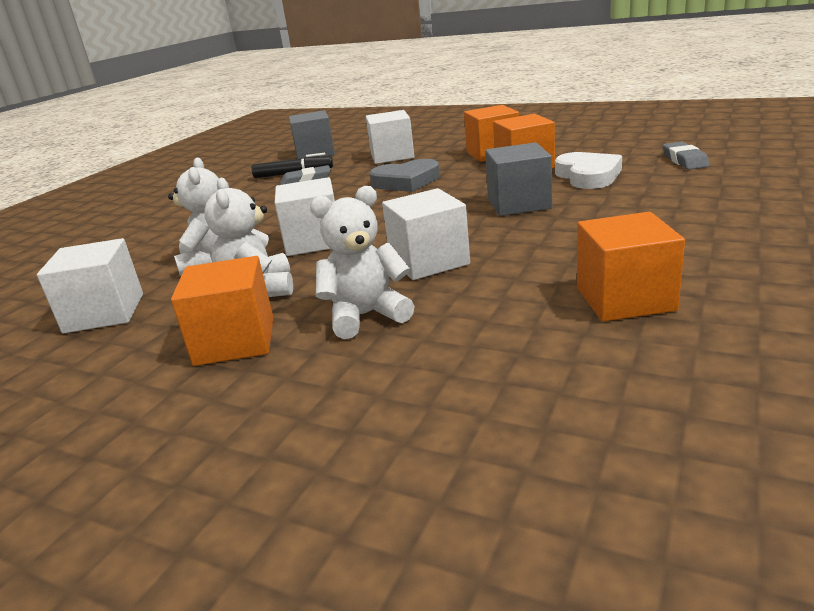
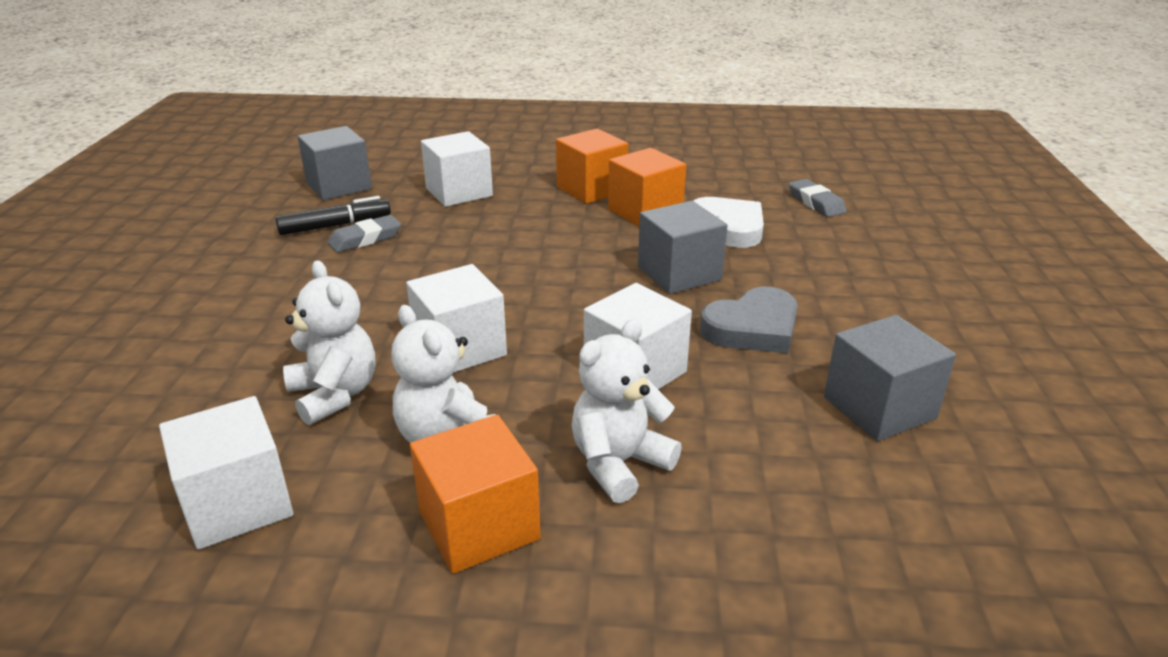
camera: 25 degrees left, 5 degrees up
(406, 182) = (512, 239): grey heart -> grey heart (752, 328)
(625, 299) = (879, 408): orange cube -> grey cube

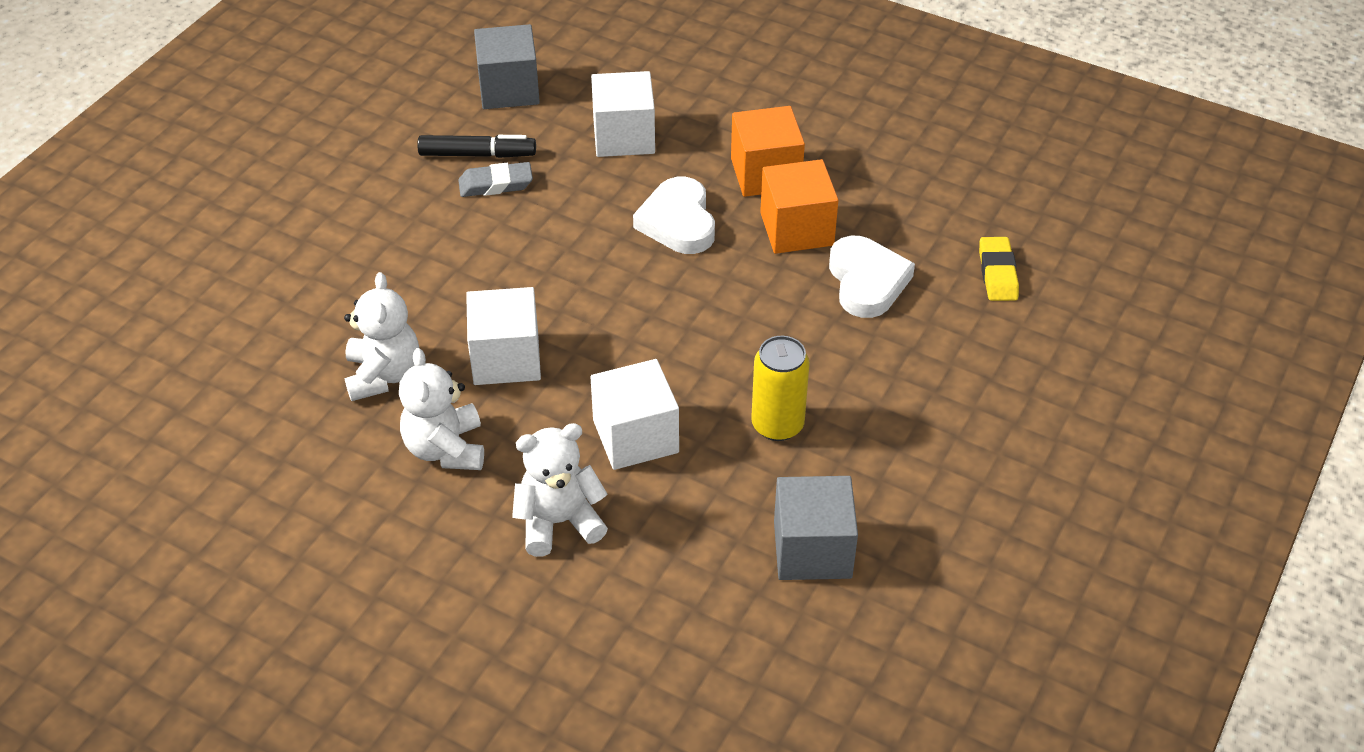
camera: 25 degrees right, 15 degrees up
(237, 504) = (275, 455): white cube -> none
(479, 525) = (427, 536): orange cube -> none
(546, 227) = (678, 222): none -> white heart
(679, 273) = (763, 332): grey cube -> none
(752, 328) = (777, 425): grey heart -> yellow can
(816, 203) = (997, 273): grey eraser -> yellow eraser

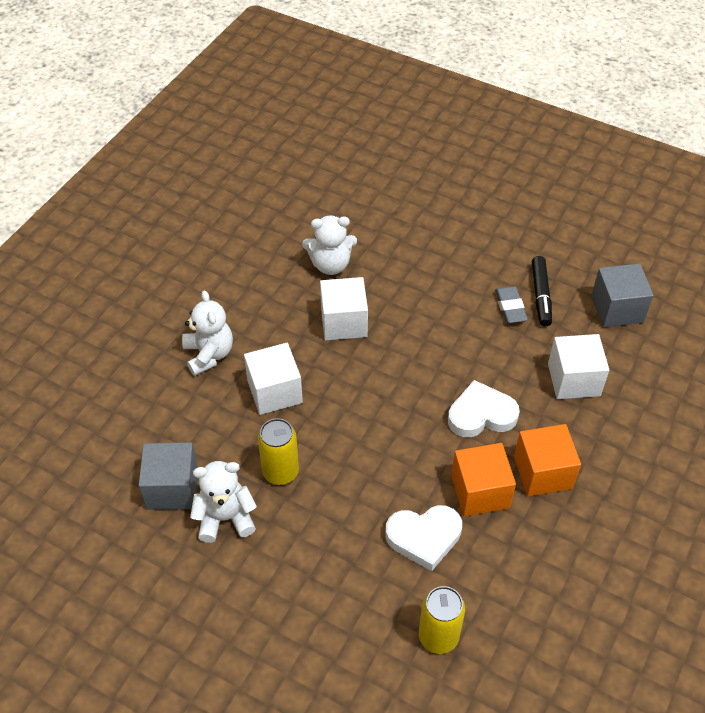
camera: 90 degrees right, 5 degrees up
(446, 449) = (270, 298): white teddy bear -> white teddy bear (225, 518)
(997, 273) = (438, 636): yellow eraser -> yellow can

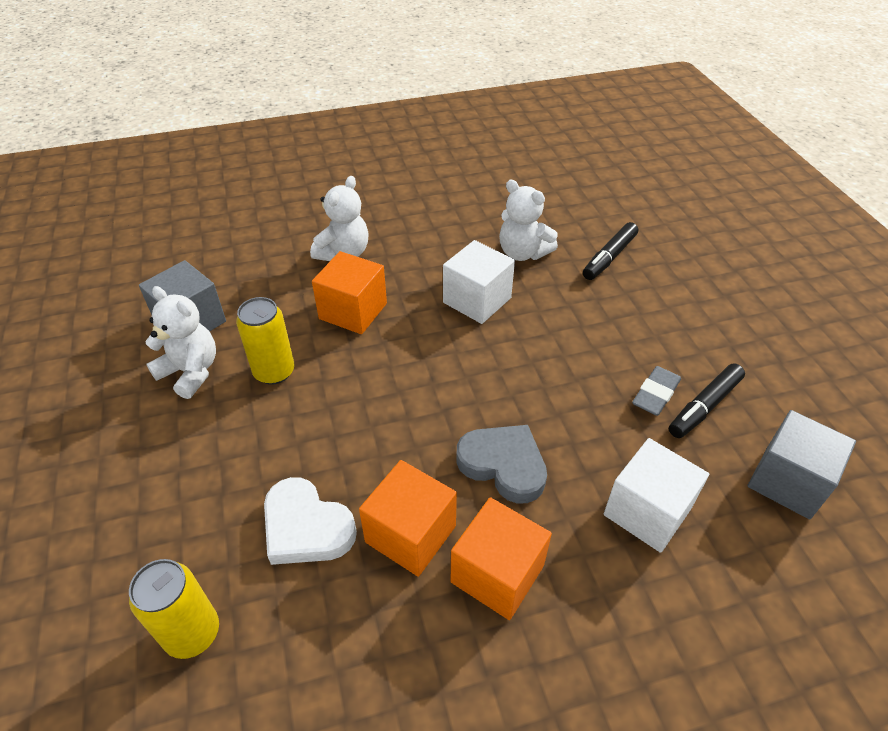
camera: 45 degrees right, 5 degrees down
(274, 391) = (353, 311): white cube -> orange cube
(387, 229) = (609, 257): none -> black marker
(481, 414) = (503, 465): white heart -> grey heart

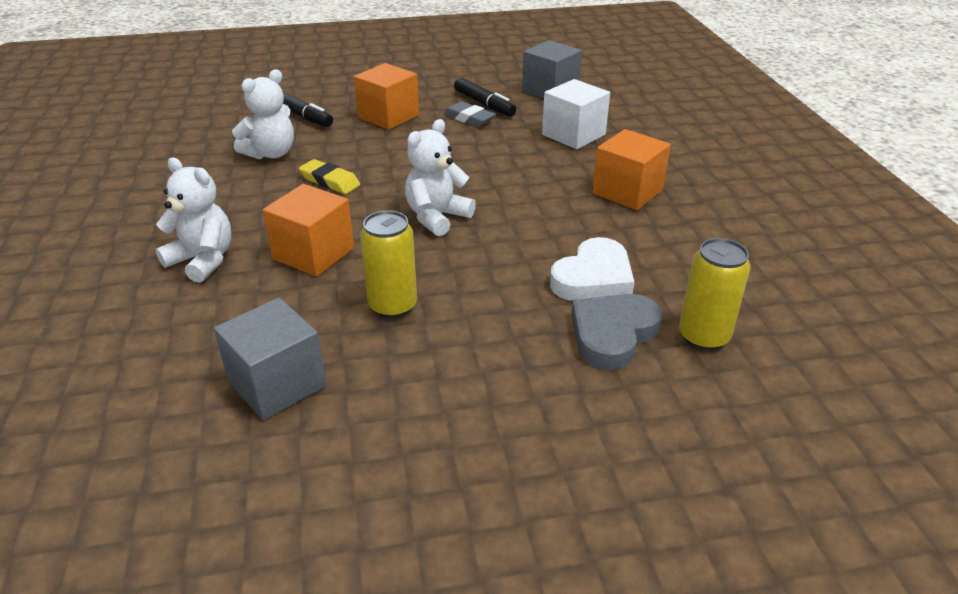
camera: 85 degrees left, 10 degrees down
(190, 372) = (374, 373): white teddy bear -> white teddy bear (437, 217)
(410, 534) = (597, 226): orange cube -> orange cube (388, 116)
(477, 300) = (330, 181): white cube -> yellow eraser
(503, 465) = (531, 182): grey heart -> grey heart (612, 334)

